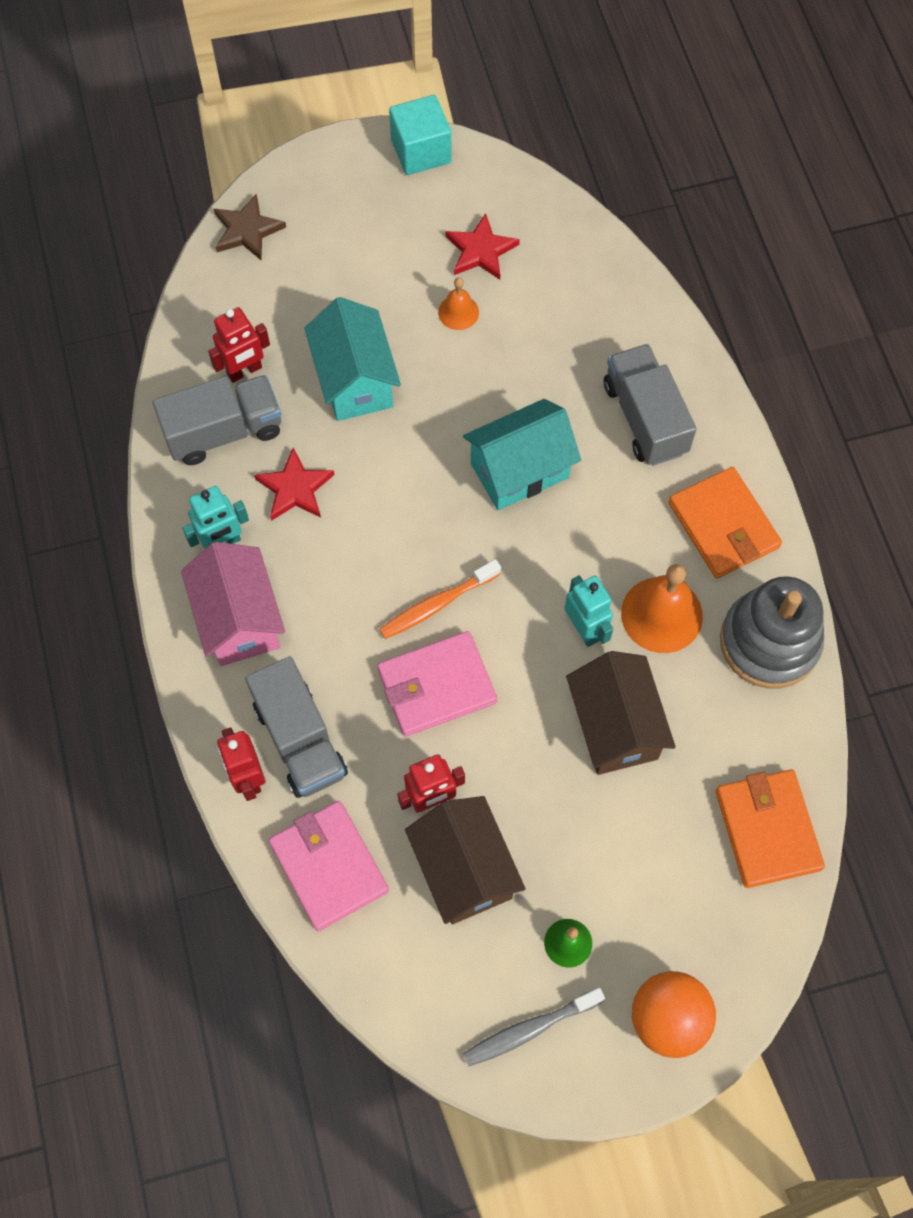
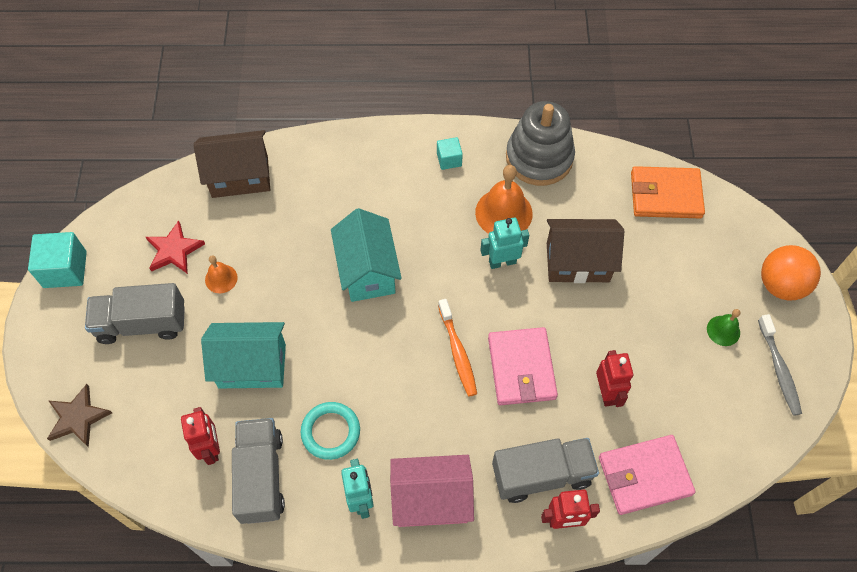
camera: 75 degrees left, 5 degrees down
(295, 488) = (330, 432): red star -> turquoise ring
(464, 870) = (662, 383): brown house -> brown house (240, 177)
(645, 418) = (353, 182): grey truck -> grey truck (142, 323)
(723, 525) = (449, 159): orange wallet -> turquoise cube

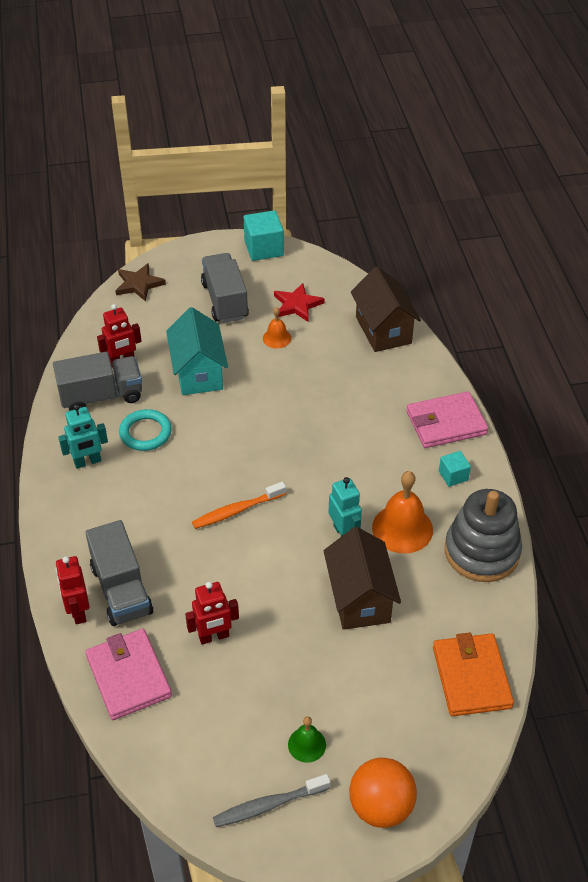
camera: 80 degrees right, 15 degrees down
(367, 271) = (308, 432): turquoise house -> none
(431, 499) = (91, 510): pink house -> none
(521, 368) = (229, 562): pink wallet -> pink wallet (446, 423)

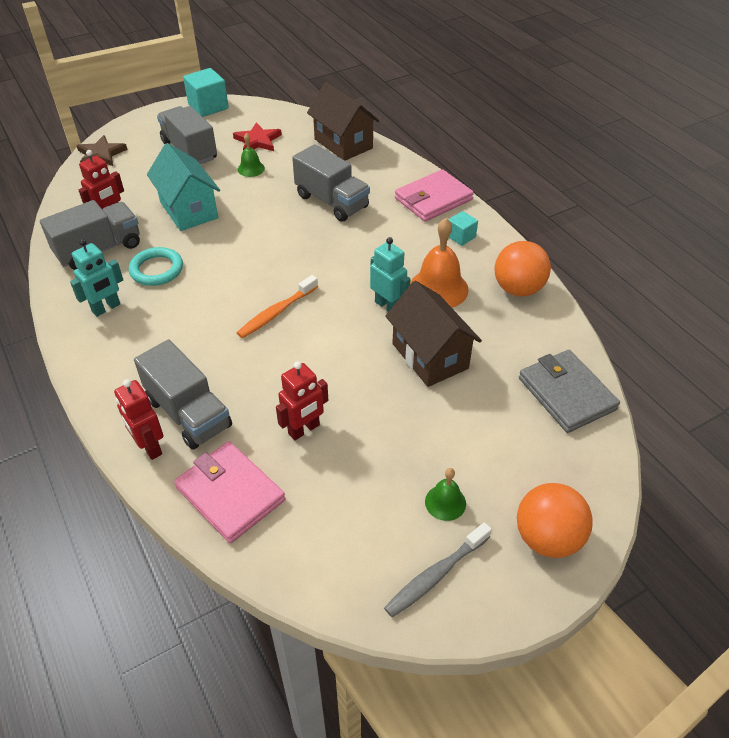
camera: 20 degrees left, 0 degrees up
(277, 338) = (251, 169): orange bell -> green bell
(341, 399) = (331, 201): none -> grey truck
(471, 677) = (566, 394): orange wallet -> grey wallet
(481, 552) = (518, 289): grey stacking toy -> orange ball

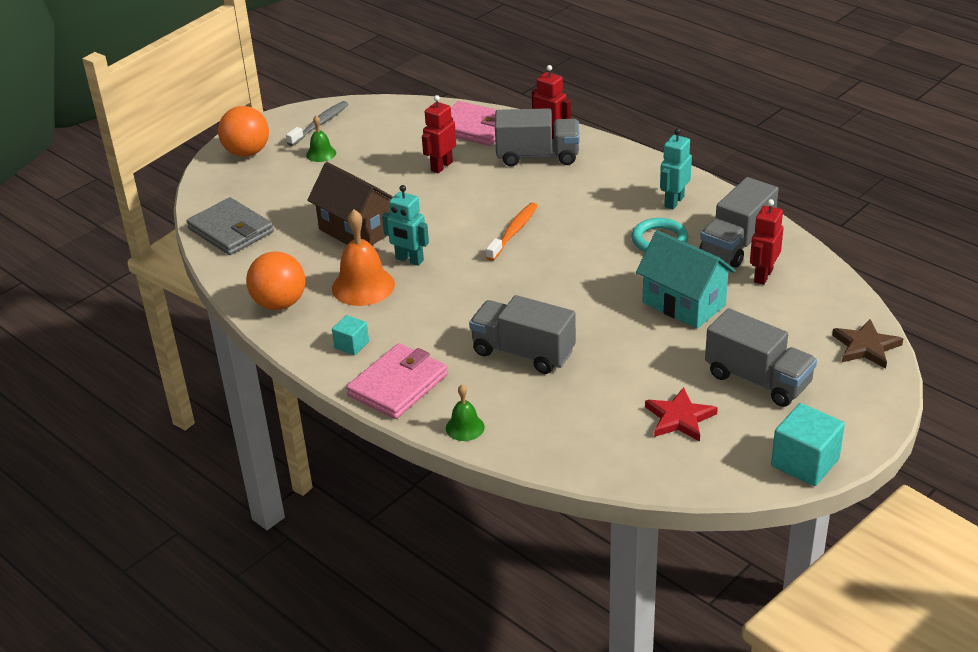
camera: 165 degrees right, 10 degrees down
(188, 413) = (537, 156): grey truck -> grey truck turned 150 degrees clockwise
(251, 169) = (654, 373): green bell -> green bell (465, 427)
(343, 144) = (555, 443): brown house -> none

